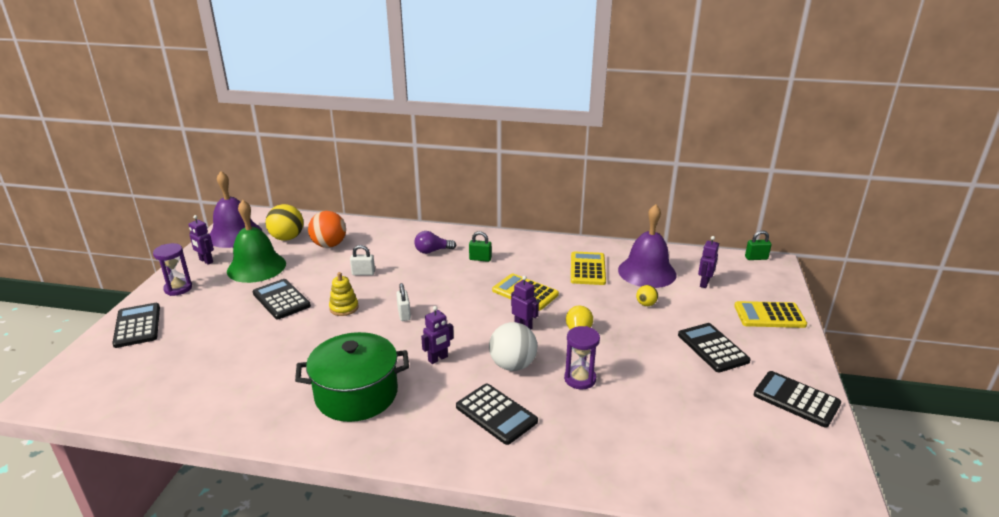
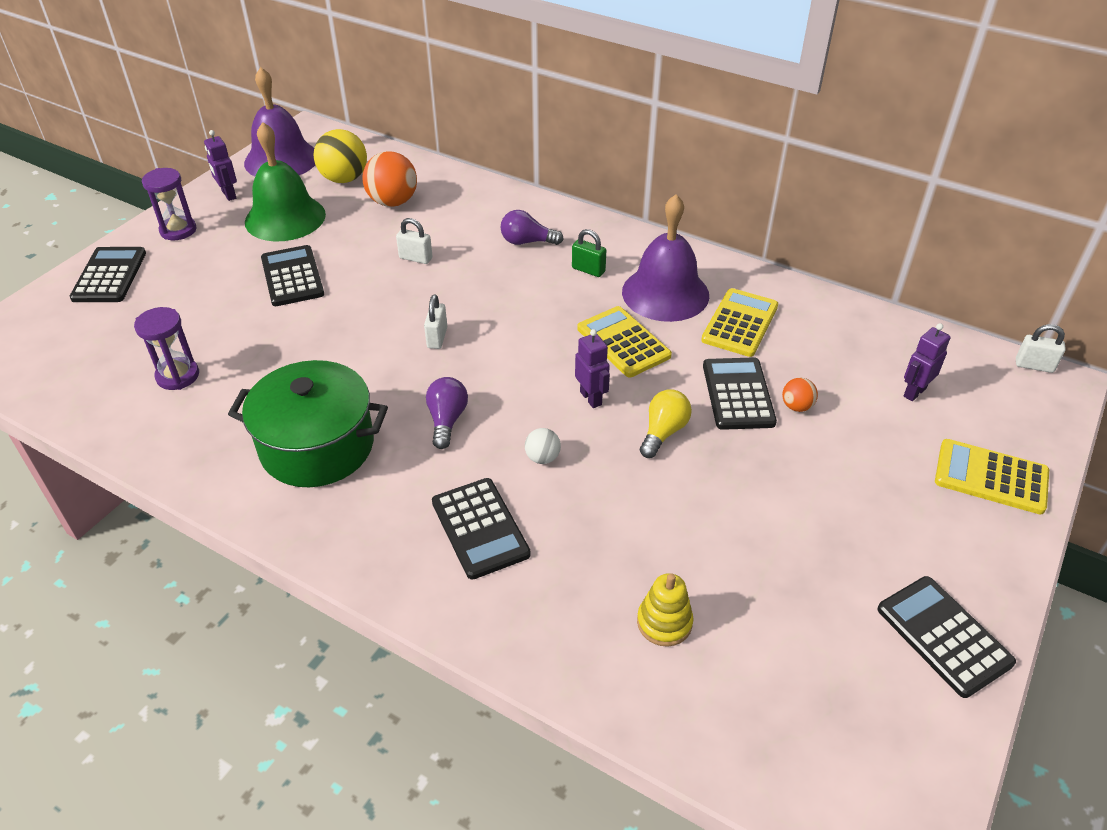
camera: 20 degrees right, 15 degrees up
(344, 308) = (364, 308): yellow stacking toy -> yellow stacking toy (664, 622)
(438, 359) = (447, 420): purple robot -> purple light bulb
(512, 365) = (542, 458): white ball -> white ball, size x0.51
(580, 379) = (625, 506): purple hourglass -> purple hourglass (178, 376)
(646, 304) = (796, 406): yellow ball -> orange ball
(647, 272) = (831, 350): purple bell -> purple bell (665, 293)
(712, 348) = (860, 510): black calculator -> black calculator (738, 394)
(756, 258) = (1034, 366): green padlock -> white padlock

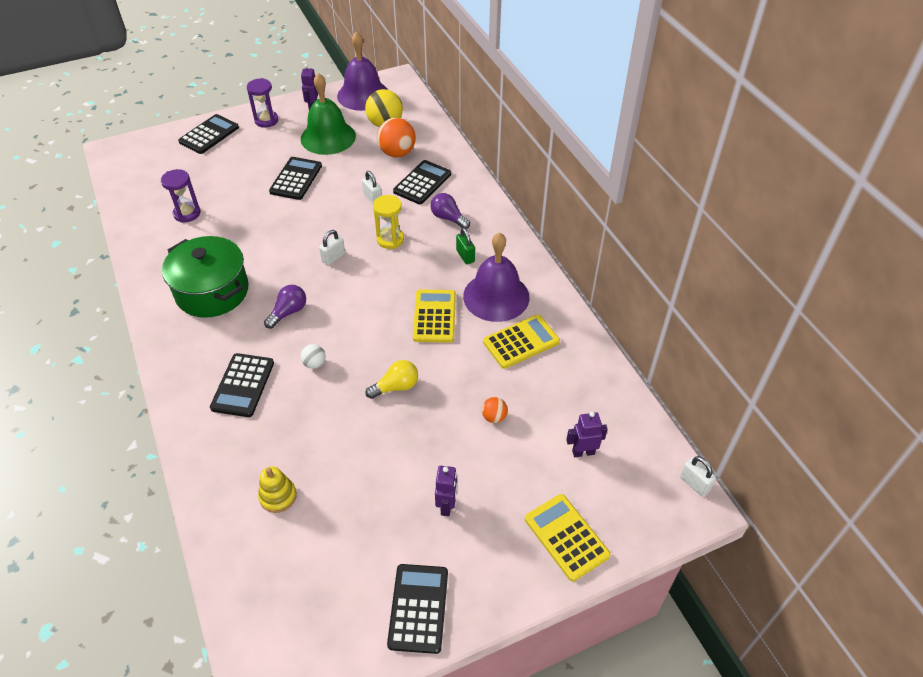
camera: 35 degrees right, 5 degrees up
(485, 290) = (390, 239): none -> yellow hourglass
(591, 398) = (378, 342): purple robot -> purple robot (447, 506)
(738, 394) = (466, 388): black calculator -> black calculator (422, 183)

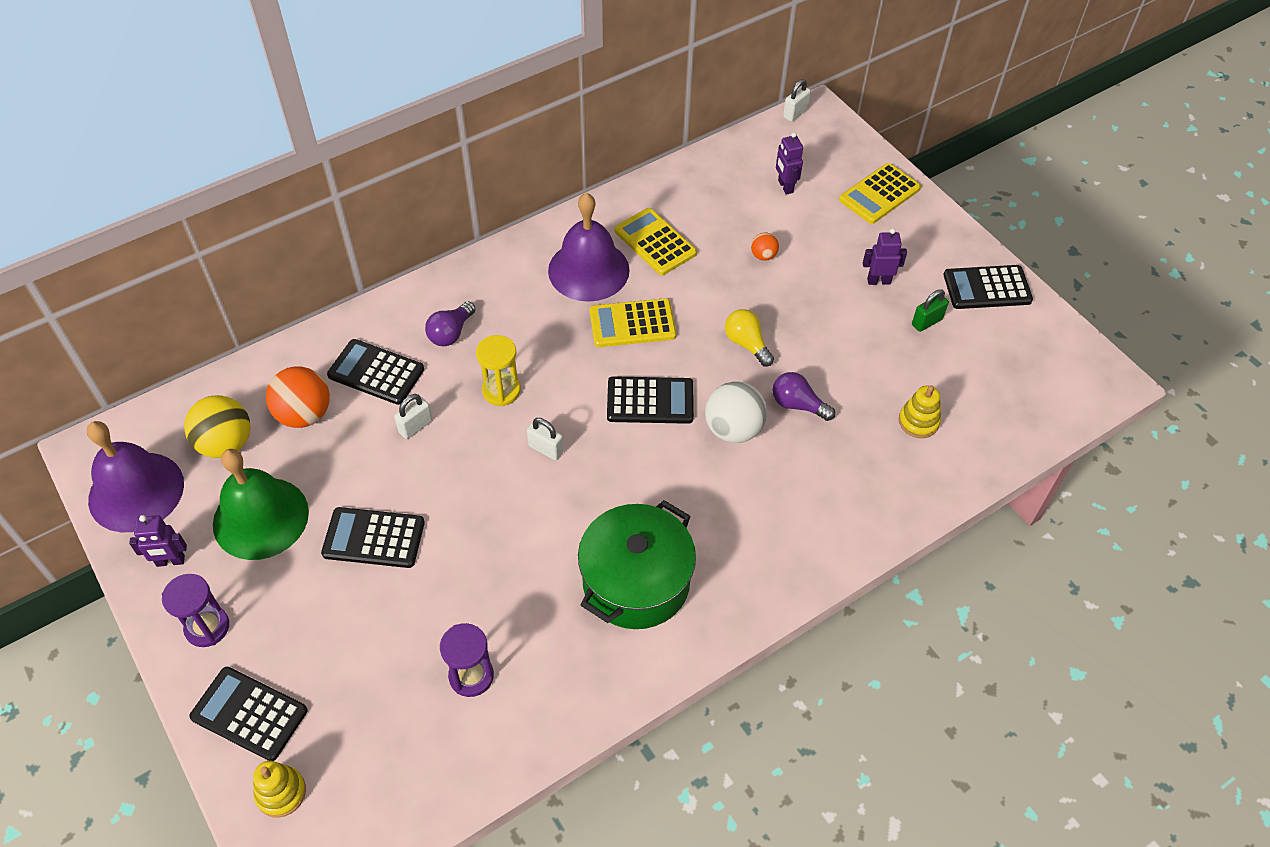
camera: 100 degrees left, 5 degrees up
(160, 145) = (281, 793): none -> yellow stacking toy
(243, 385) = (785, 496): black calculator -> black calculator (650, 401)
(288, 312) = (656, 478): purple light bulb -> purple light bulb (798, 405)
(314, 363) = (733, 429): white ball -> white ball, size x1.97
(465, 256) = (523, 307): green padlock -> green padlock (927, 322)

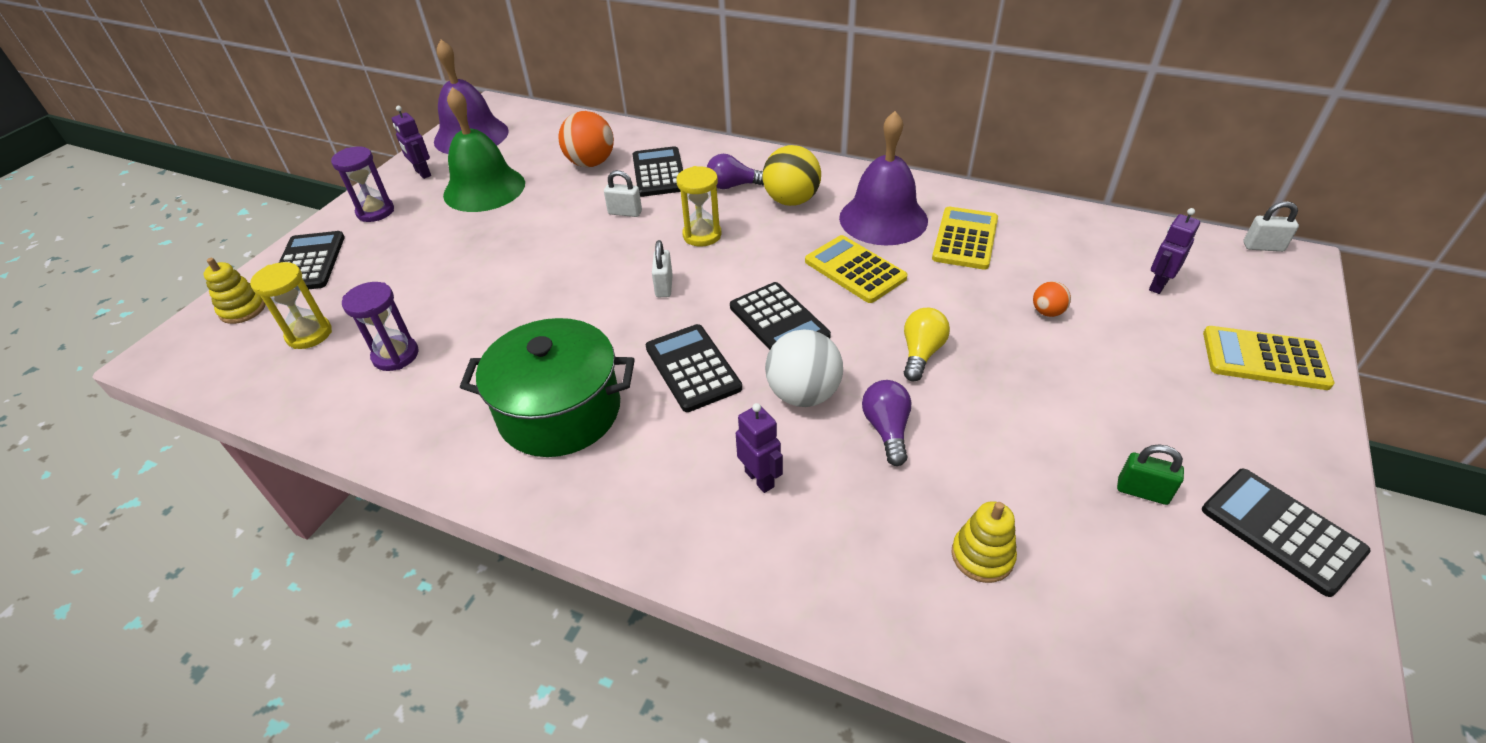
camera: 60 degrees right, 10 degrees down
(226, 444) = (537, 147): yellow ball -> yellow ball (791, 200)
(374, 538) = (502, 243): black calculator -> black calculator (693, 368)
(378, 740) = (309, 334): none -> yellow hourglass
(878, 281) = (1141, 417): purple robot -> purple robot (760, 479)

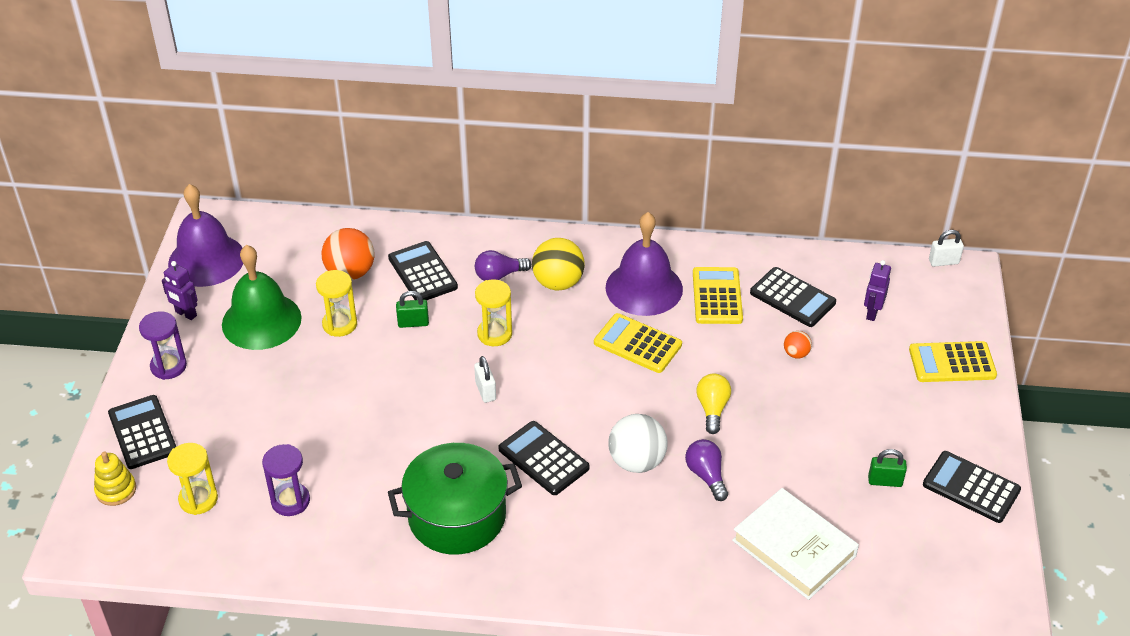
camera: 20 degrees left, 0 degrees up
(554, 203) = (340, 324): none -> yellow hourglass
(625, 212) = (413, 323): white padlock -> green padlock
(760, 479) = (630, 532): purple robot -> none
(779, 322) = (594, 404): black calculator -> black calculator (792, 298)
(982, 556) = (794, 548): yellow stacking toy -> white book

